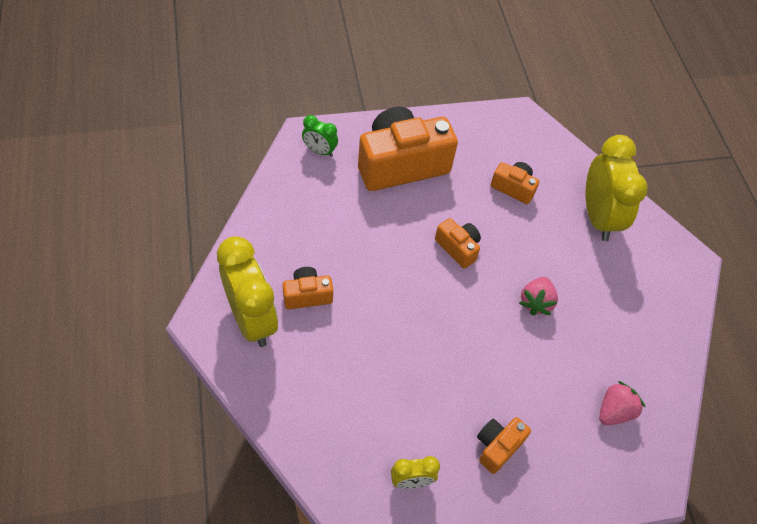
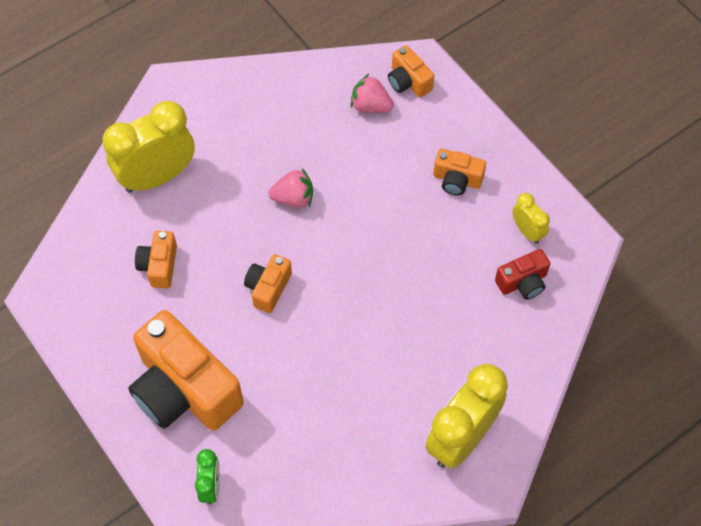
camera: 110 degrees left, 5 degrees up
(307, 295) = (404, 401): orange camera -> orange camera (408, 81)
(361, 446) = (523, 282): none -> red camera

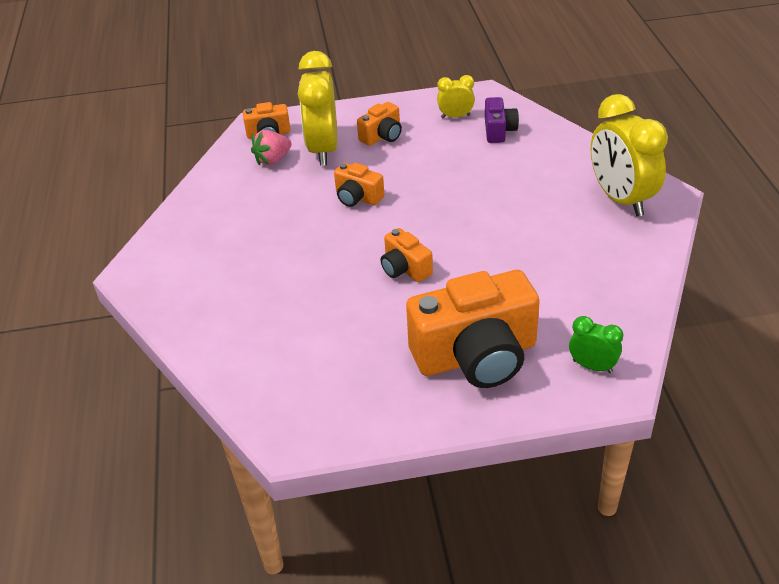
camera: 60 degrees left, 20 degrees down
(157, 177) = (225, 310): yellow clock -> yellow clock (323, 149)
(159, 266) = (325, 336): orange camera -> orange camera (357, 197)
(293, 198) = (325, 227): pink strawberry -> none
(523, 282) = (499, 131): red camera -> purple camera

